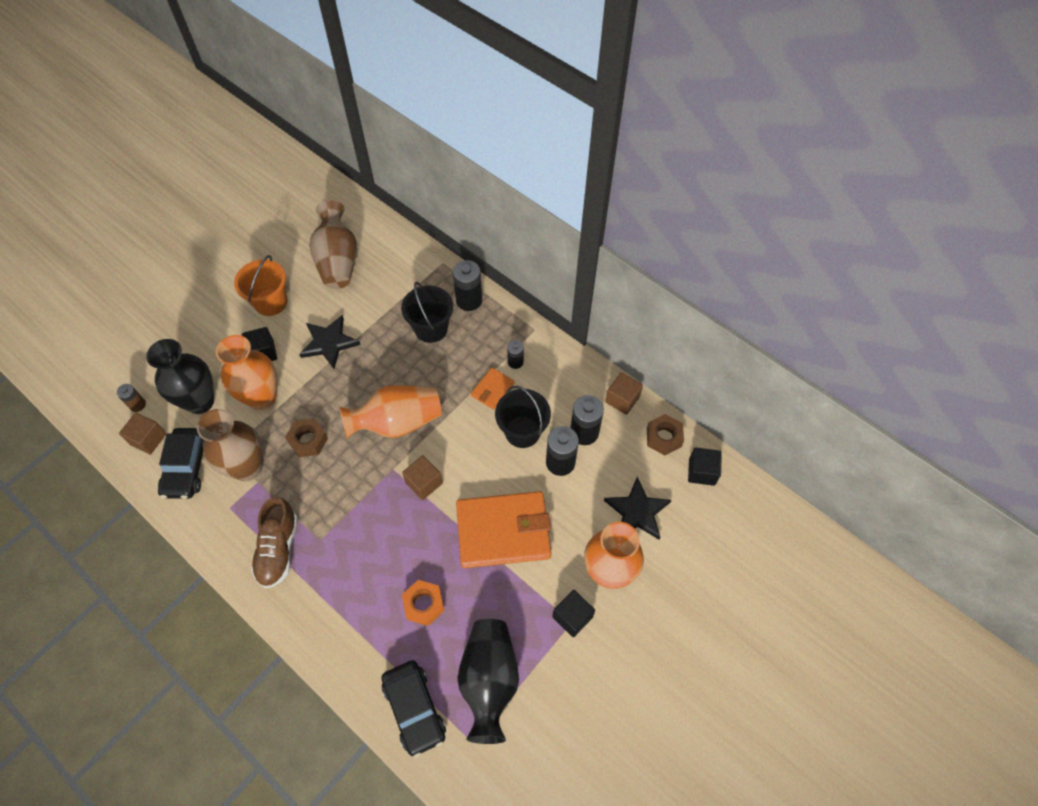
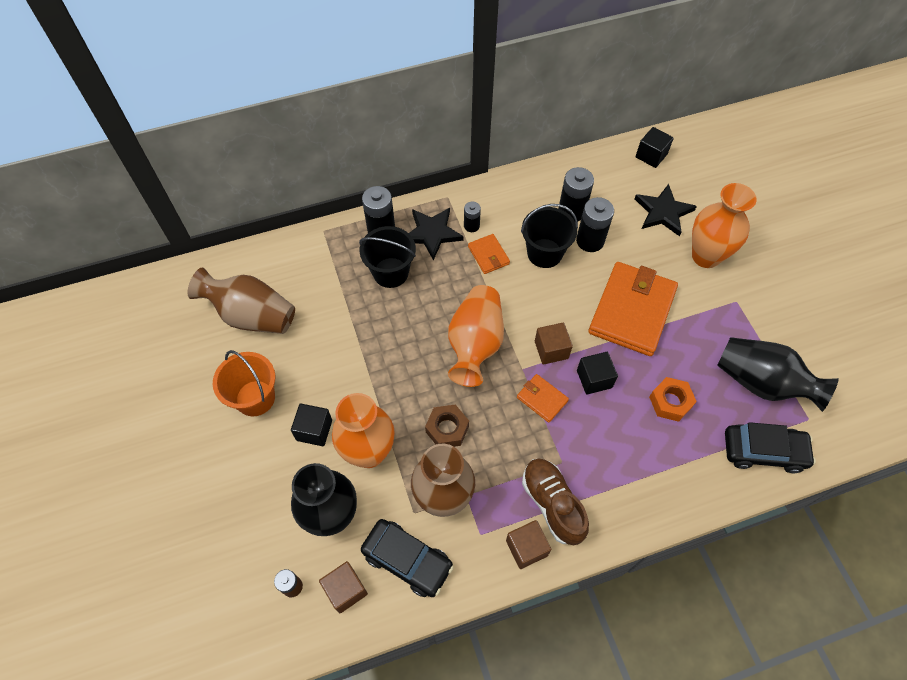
camera: 60 degrees left, 0 degrees up
(278, 549) = (552, 504): brown shoe -> brown shoe turned 150 degrees counterclockwise
(329, 343) = (346, 364): black star -> black star (432, 233)
(371, 497) = (542, 399): none -> orange wallet
(572, 617) = (732, 298): black cube -> black cube (594, 379)
(622, 399) = (556, 172): brown cube -> brown cube (526, 548)
(663, 437) = (607, 163): brown nut -> none

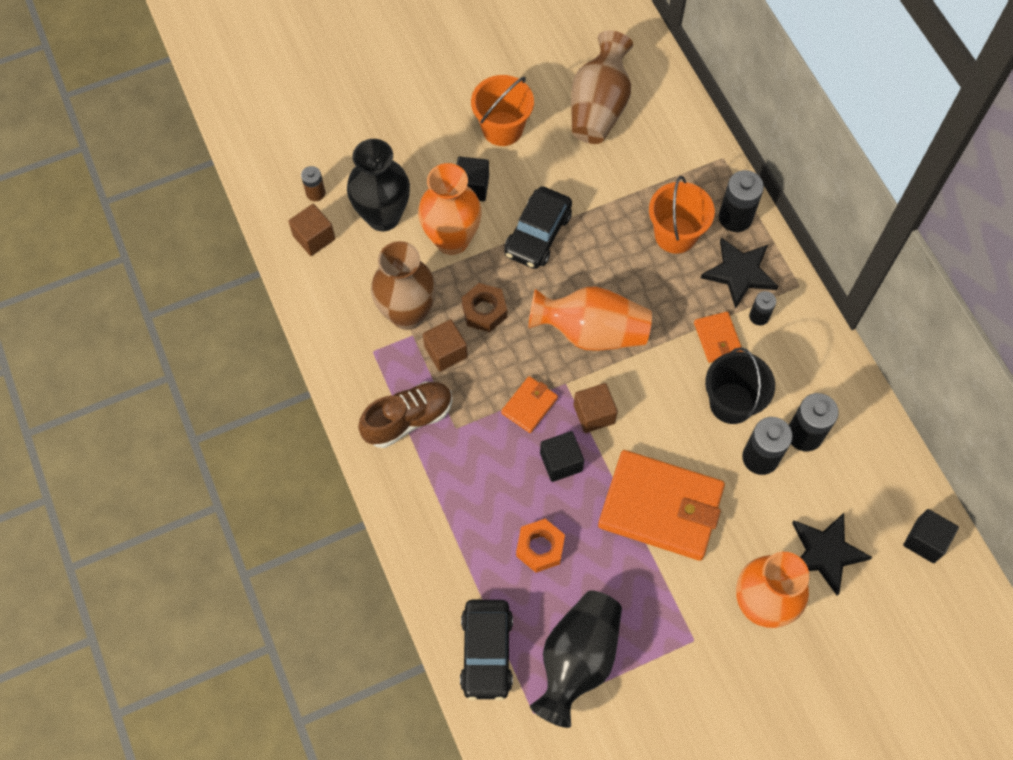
camera: 85 degrees right, 5 degrees up
(390, 272) = (675, 235): black bucket -> orange bucket
(407, 560) = (344, 287): black car -> black car (538, 234)
(488, 255) = (717, 338): orange wallet -> orange wallet turned 75 degrees counterclockwise
(526, 548) = (361, 395): brown cube -> brown cube (446, 352)

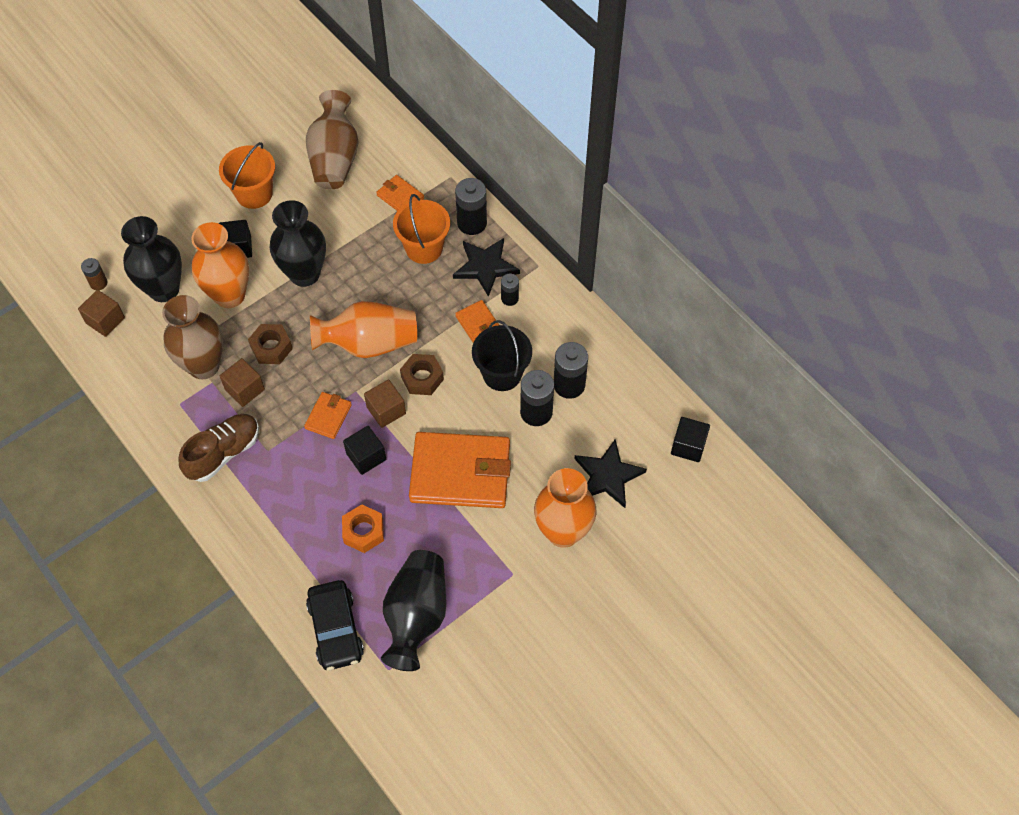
camera: 15 degrees left, 5 degrees down
(538, 234) = (304, 274): black car -> black vase
(641, 386) = (422, 378): none -> brown nut
(662, 168) = (400, 197): none -> orange wallet

